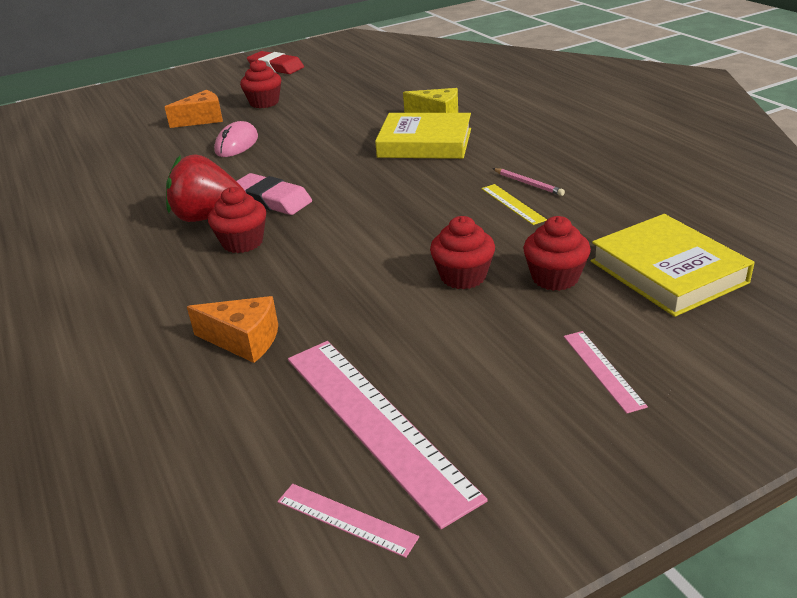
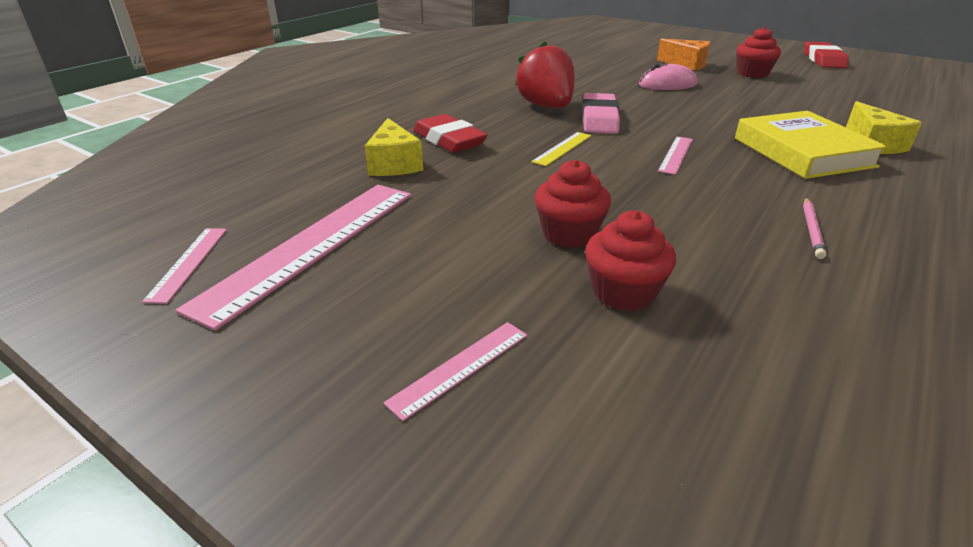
camera: 60 degrees right, 0 degrees up
(221, 293) = (449, 140): none -> red eraser
(242, 242) = (524, 127): red cupcake -> none
(244, 340) = (394, 164): orange cheese -> yellow cheese
(379, 190) = (676, 155): none -> pink ruler
(512, 204) = (750, 230): yellow ruler -> yellow ruler (562, 148)
(667, 272) = (735, 389): yellow book -> none

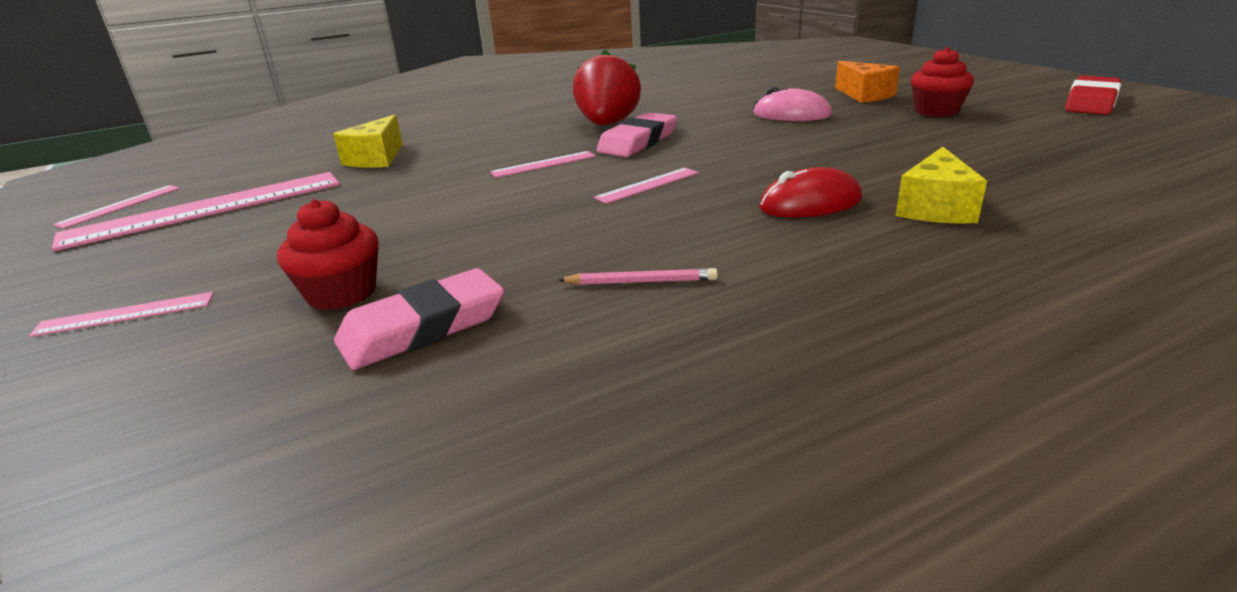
camera: 30 degrees right, 5 degrees down
(449, 140) = (459, 144): red eraser -> none
(562, 148) = (544, 164): yellow ruler -> pink ruler
(569, 234) = (397, 237): red cupcake -> none
(741, 302) = (423, 327): none -> pink eraser
(802, 152) = (810, 203): yellow book -> red mouse
(812, 229) = (641, 282): pink pencil -> pink pencil turned 135 degrees counterclockwise

